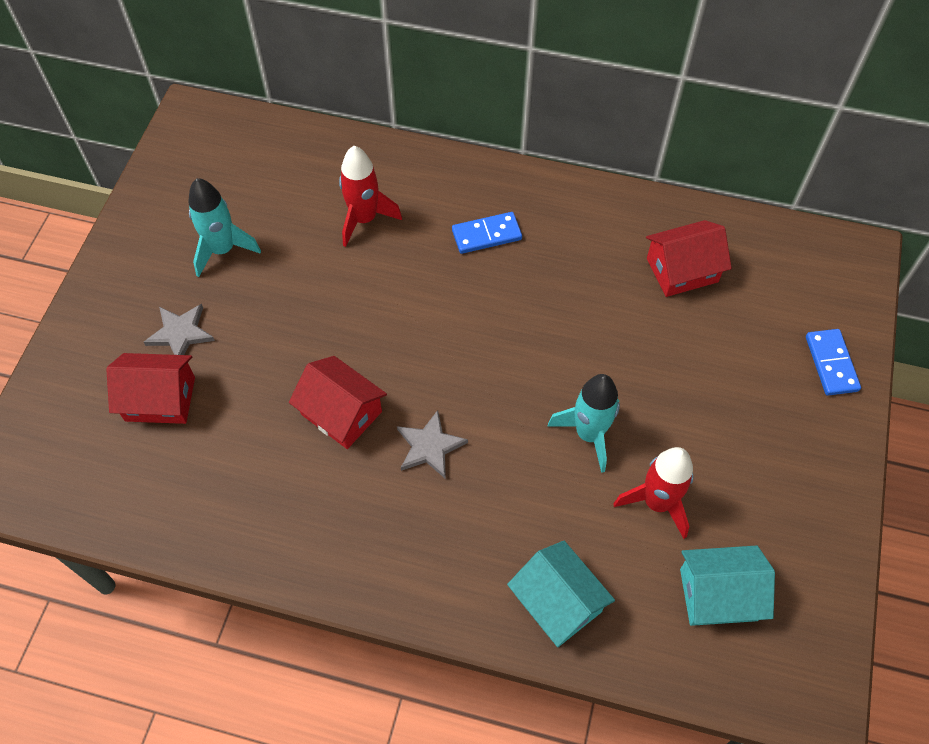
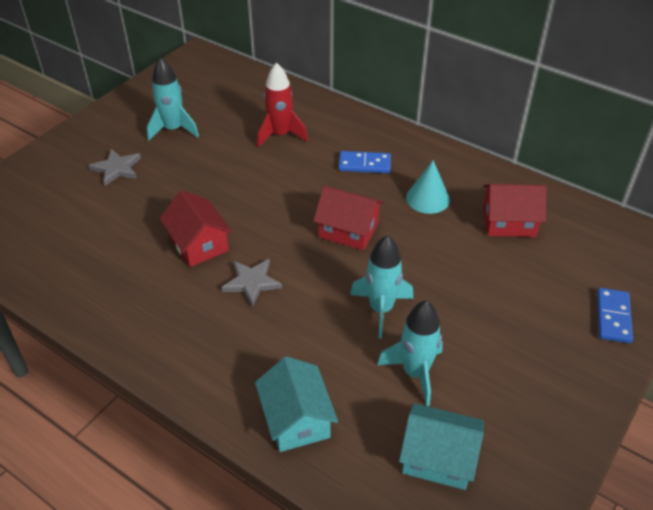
camera: 20 degrees right, 15 degrees down
(160, 399) = (80, 202): red house -> red house (348, 230)
(580, 264) = (427, 198): none -> turquoise cone
(657, 502) = (415, 373): red rocket -> turquoise rocket

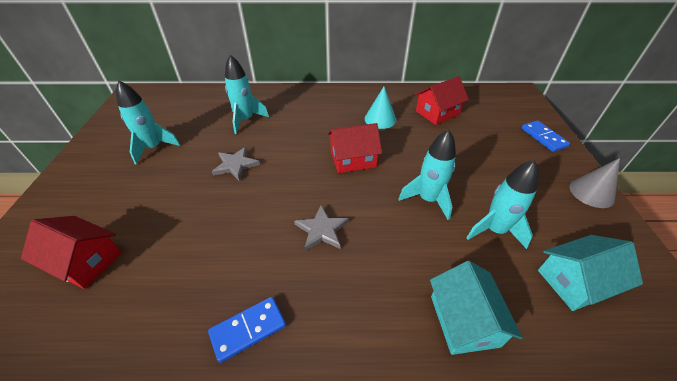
camera: 35 degrees left, 0 degrees up
(116, 168) = (121, 198): grey star -> grey star (235, 165)
(198, 244) = (250, 222): red house -> red house (85, 261)
(280, 135) = (246, 120): red rocket -> turquoise rocket
(296, 419) = (464, 320): turquoise house -> turquoise house turned 45 degrees clockwise
(364, 164) = (321, 115): blue domino -> blue domino (248, 329)
(582, 403) = (591, 192): none -> grey cone

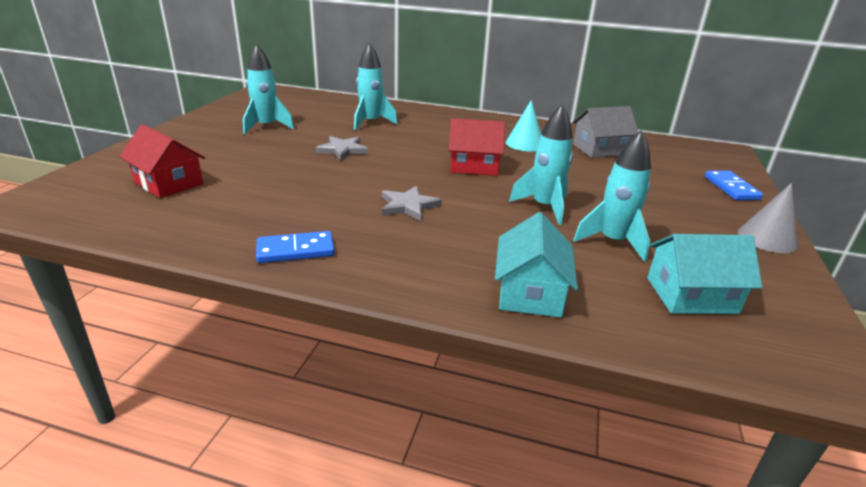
camera: 15 degrees right, 15 degrees down
(437, 112) = (600, 149): red house -> grey house

